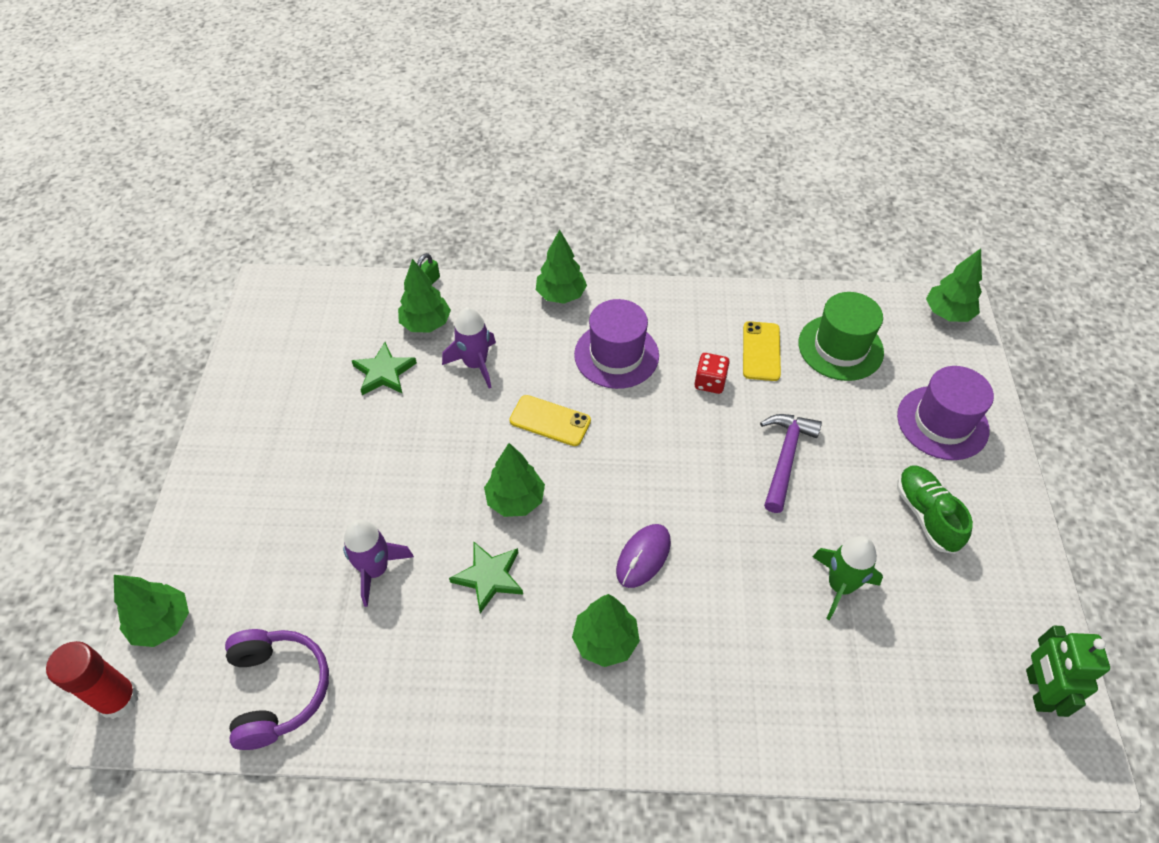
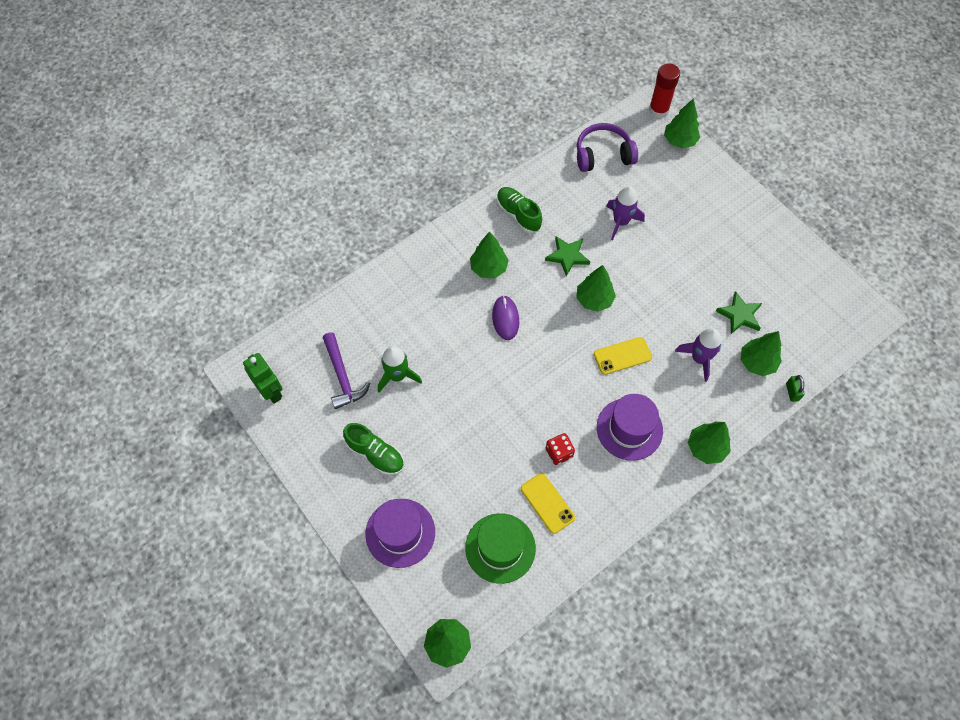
camera: 140 degrees right, 10 degrees up
(278, 690) = (603, 155): purple headphones -> purple headphones turned 135 degrees clockwise
(491, 691) = (518, 214): none -> green shoe
(785, 458) = (477, 432): purple hammer -> purple hammer (342, 376)

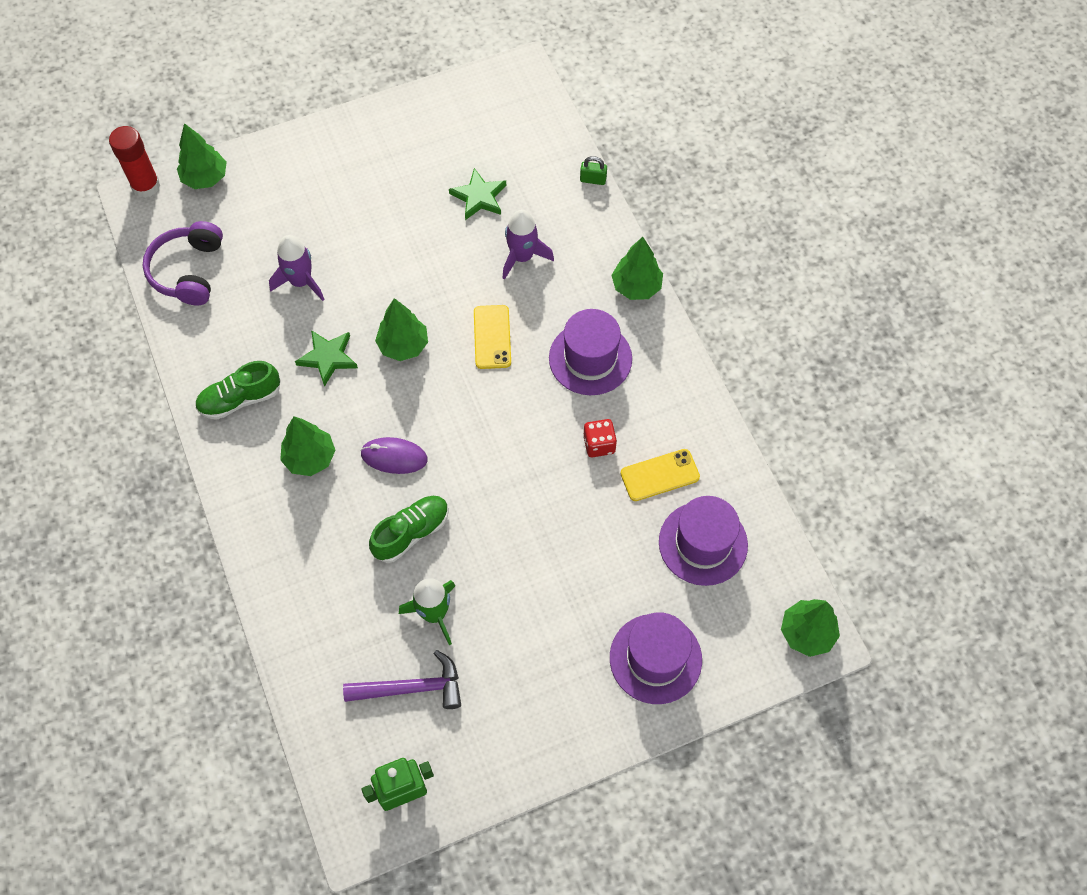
camera: 75 degrees left, 0 degrees up
(375, 454) = (540, 667): green shoe -> green shoe (411, 533)
(500, 548) = (703, 543): green hat -> purple hat
(756, 362) = (546, 201): green tree -> none

